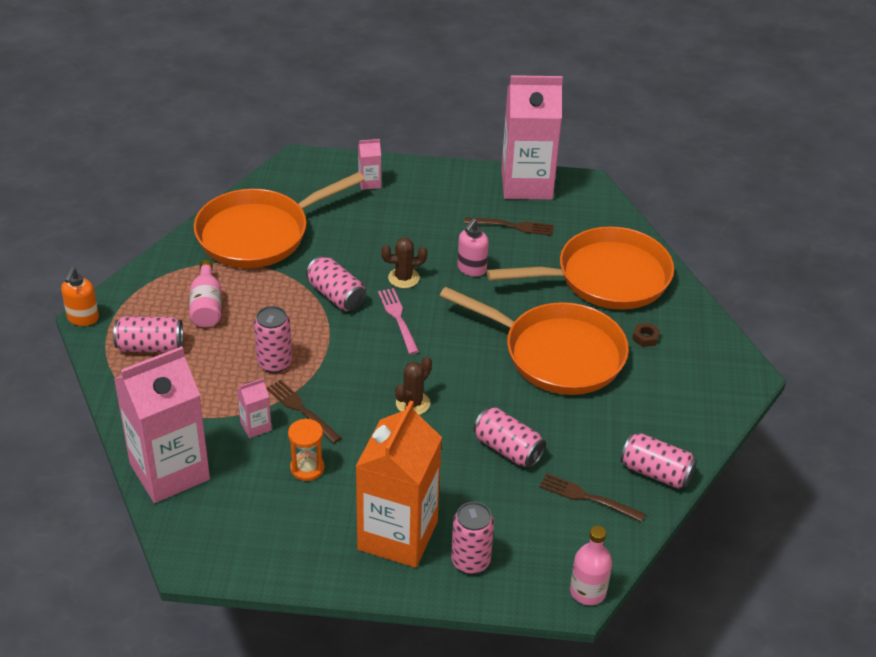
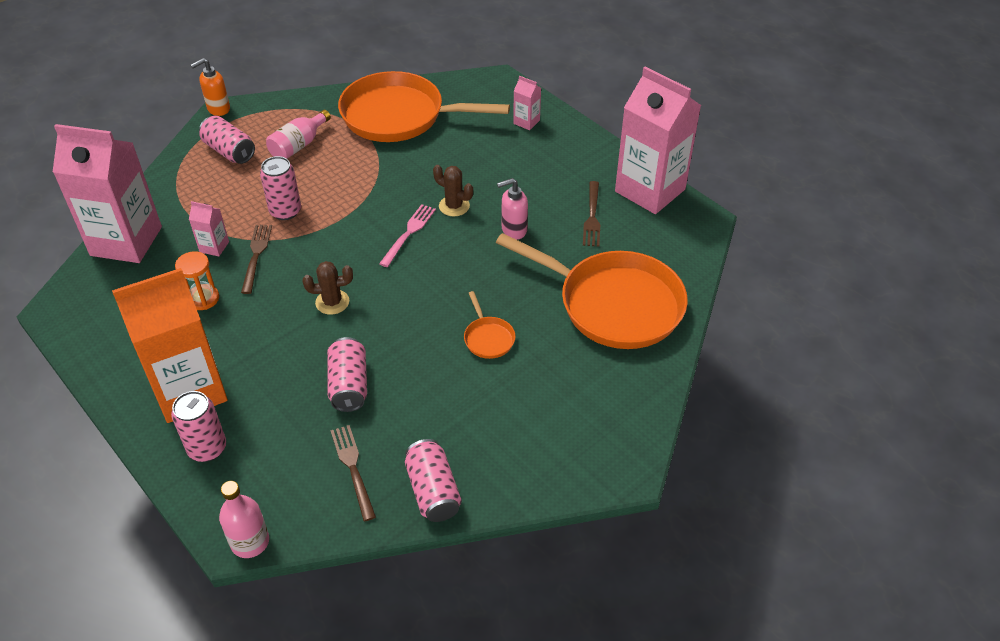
camera: 45 degrees right, 5 degrees up
(336, 296) = (389, 190): pink can -> none
(512, 226) = (592, 216): brown fork -> brown fork turned 45 degrees clockwise
(556, 353) = (488, 338): orange pan -> orange pan, size x0.41
(645, 337) = (579, 375): brown nut -> none

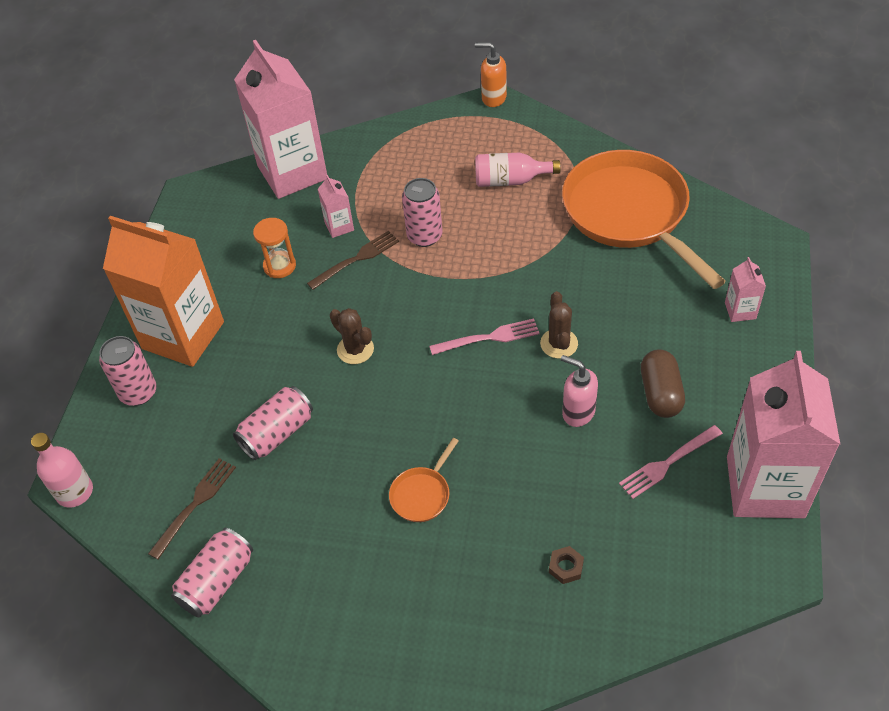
camera: 55 degrees right, 5 degrees up
(229, 151) = (453, 146): pink can -> none
(542, 188) = (660, 393): none -> brown capsule
(592, 216) = (668, 463): brown fork -> pink fork
(613, 304) = (566, 567): orange pan -> brown nut

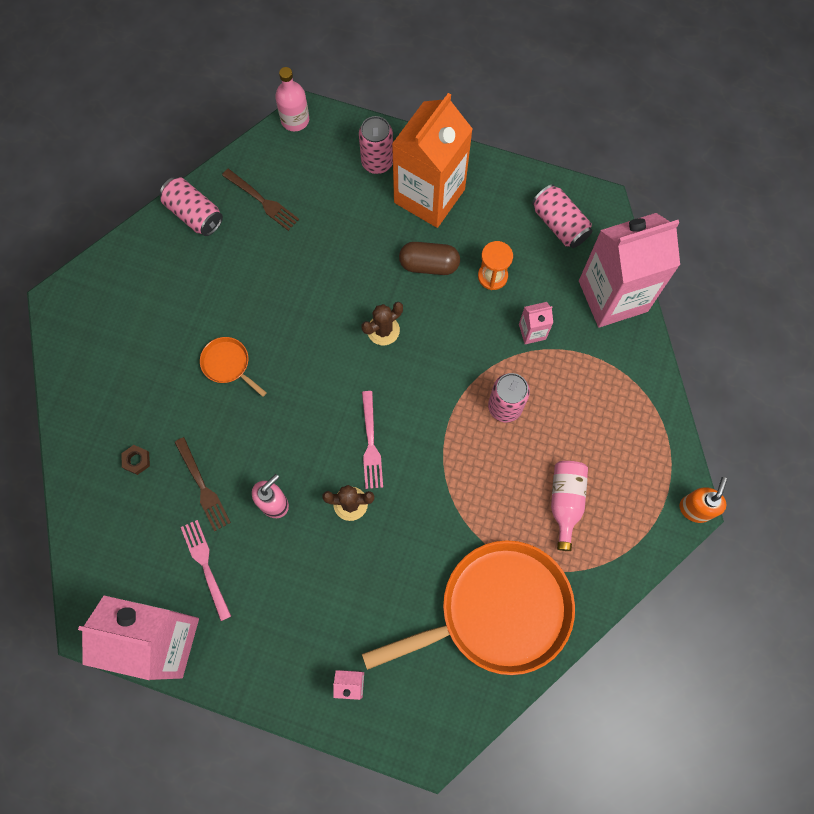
camera: 95 degrees right, 20 degrees up
(277, 433) = (312, 262): pink can -> pink can (559, 224)
(356, 259) = (487, 342): brown fork -> brown fork (202, 487)
(660, 393) = (276, 580): brown capsule -> brown capsule (429, 265)

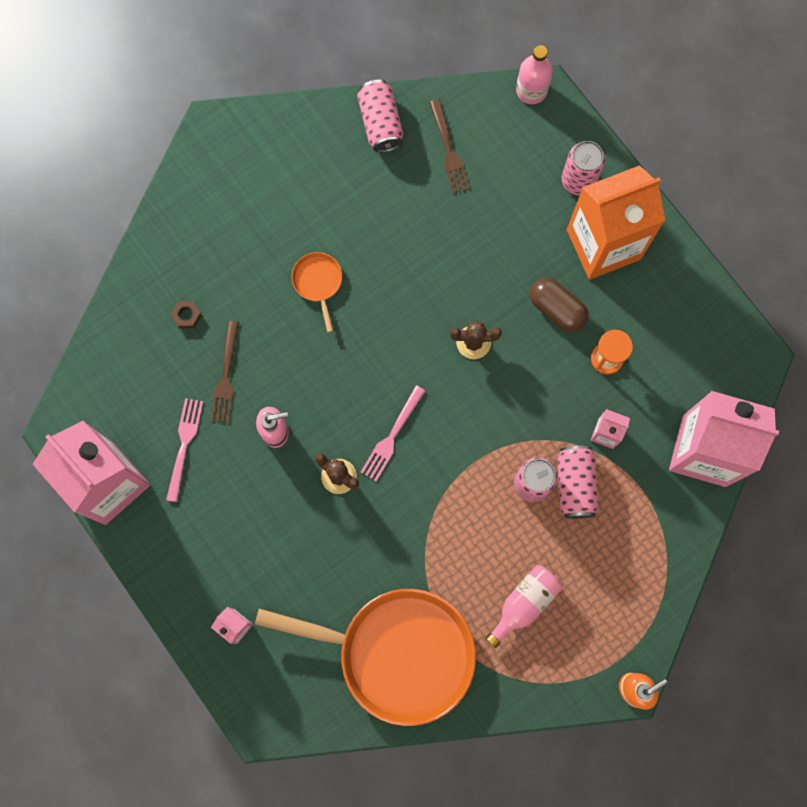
camera: 35 degrees right, 5 degrees up
(559, 224) = (704, 351): pink can -> pink can (575, 485)

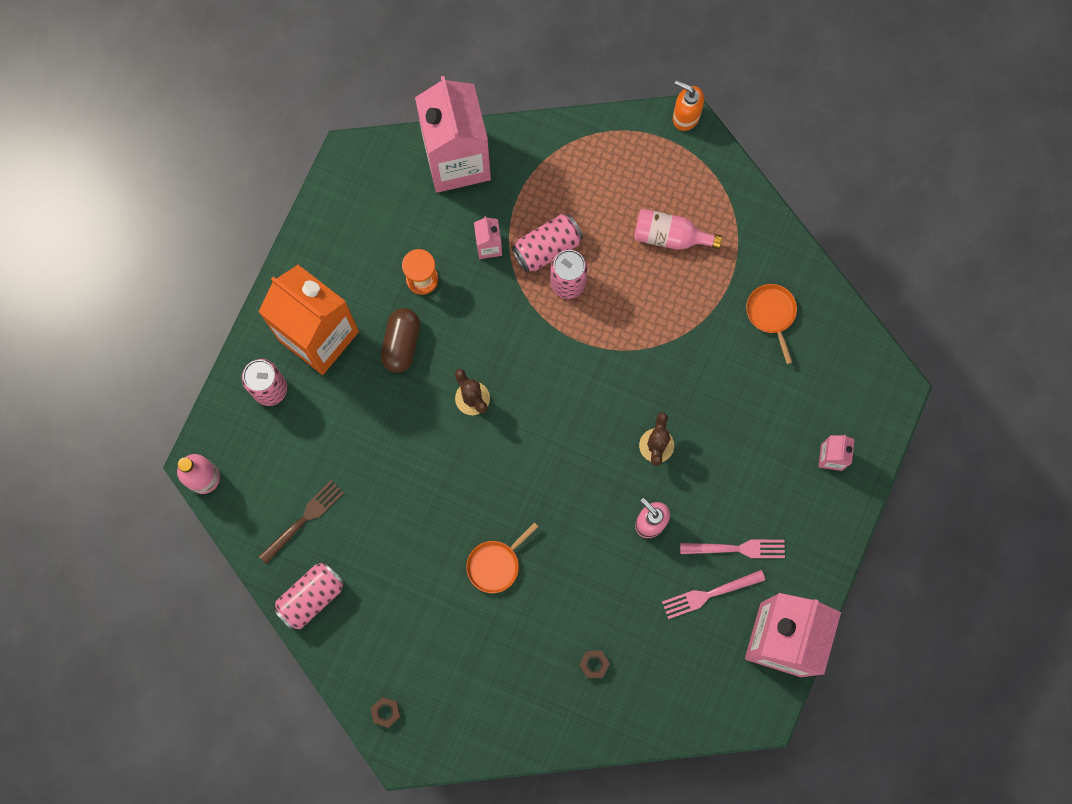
camera: 120 degrees left, 0 degrees up
(226, 376) = (627, 595): brown fork -> none
(252, 132) = (386, 712): none -> brown nut
(392, 436) = (595, 420): pink fork -> pink fork (737, 548)
(397, 653) = (771, 314): orange pan -> orange pan, size x0.41

